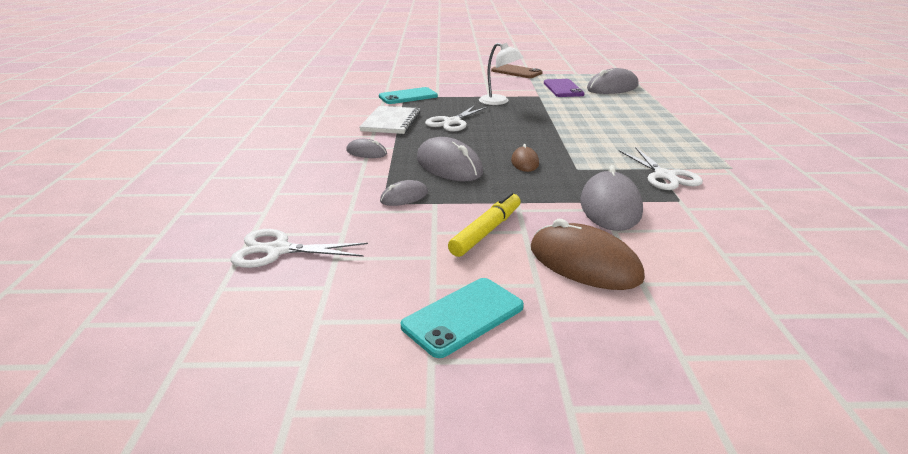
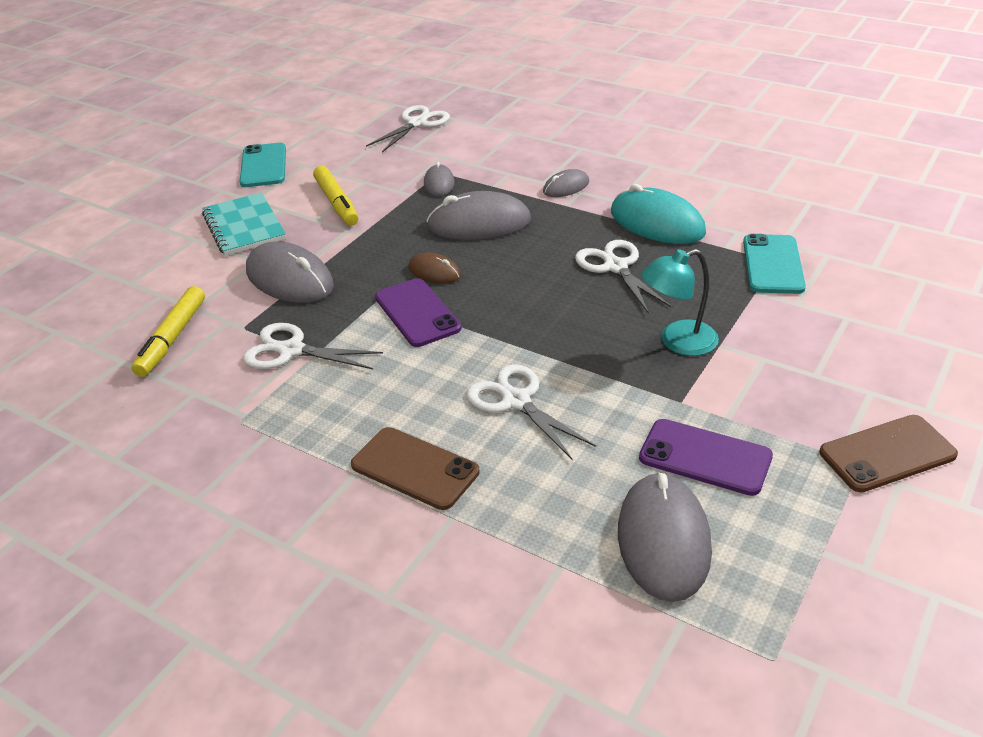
camera: 125 degrees right, 10 degrees up
(391, 122) = (657, 223): white notebook -> turquoise mouse
(499, 102) = (678, 342): white lamp -> turquoise lamp
(571, 154) = (417, 313): none -> purple phone
(584, 263) = (244, 226): brown mouse -> turquoise notebook
(592, 118) = (516, 401): none -> white scissors
(666, 124) = (415, 468): none -> brown phone
(739, 220) = (172, 338): none -> yellow marker

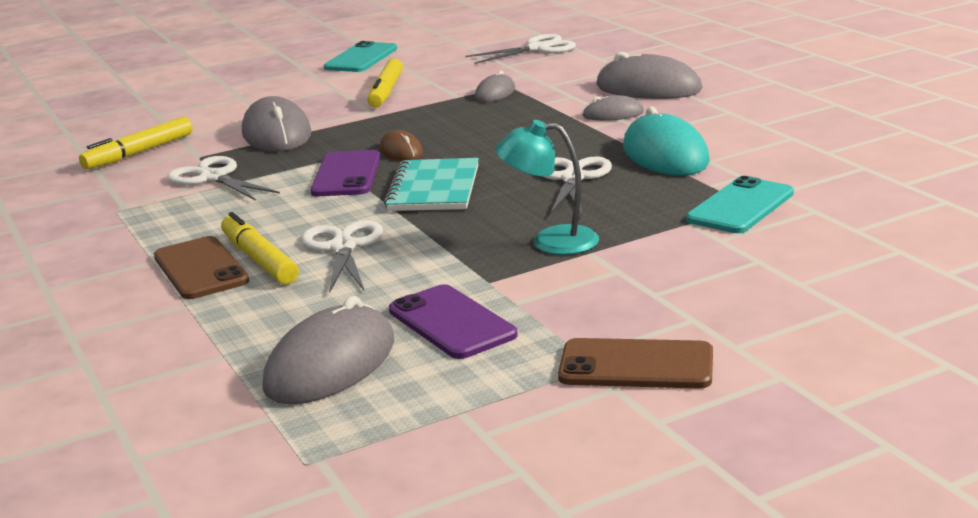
camera: 30 degrees right, 15 degrees down
(244, 226) = (289, 95): turquoise notebook -> turquoise notebook (434, 189)
(457, 439) = (259, 260): none -> yellow marker
(479, 223) = (490, 126): grey mouse -> grey mouse (648, 88)

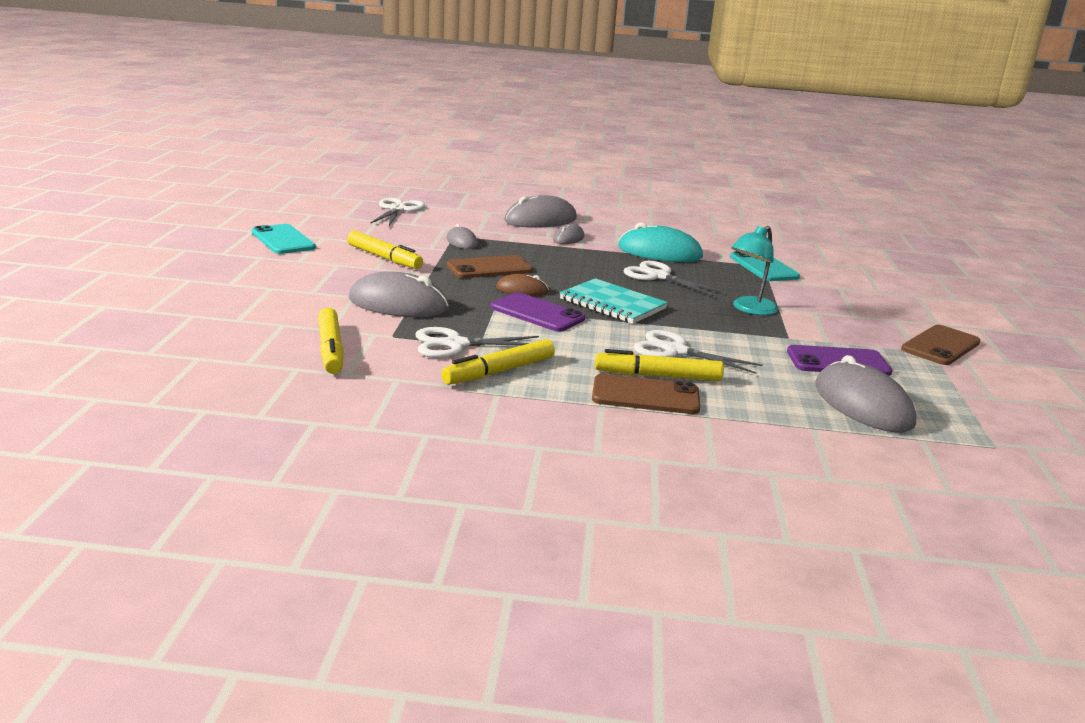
camera: 60 degrees left, 0 degrees up
(175, 208) = (499, 371): none -> yellow marker
(439, 124) = (489, 268): none -> brown phone

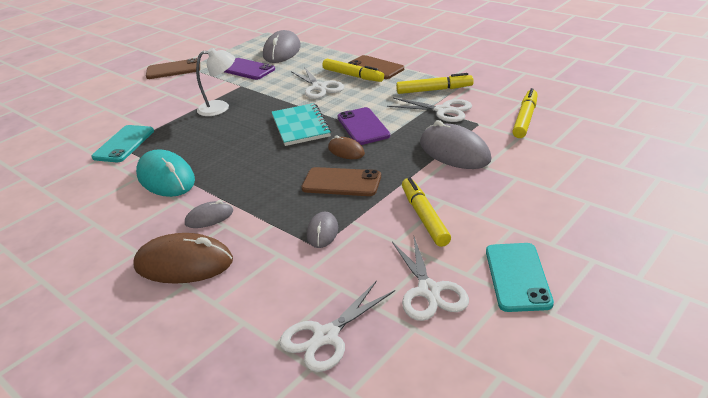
camera: 140 degrees left, 10 degrees up
(540, 220) = (184, 263): grey mouse -> brown mouse
(658, 276) = (221, 148): white scissors -> white scissors (429, 291)
(749, 309) = (220, 107): turquoise lamp -> white lamp

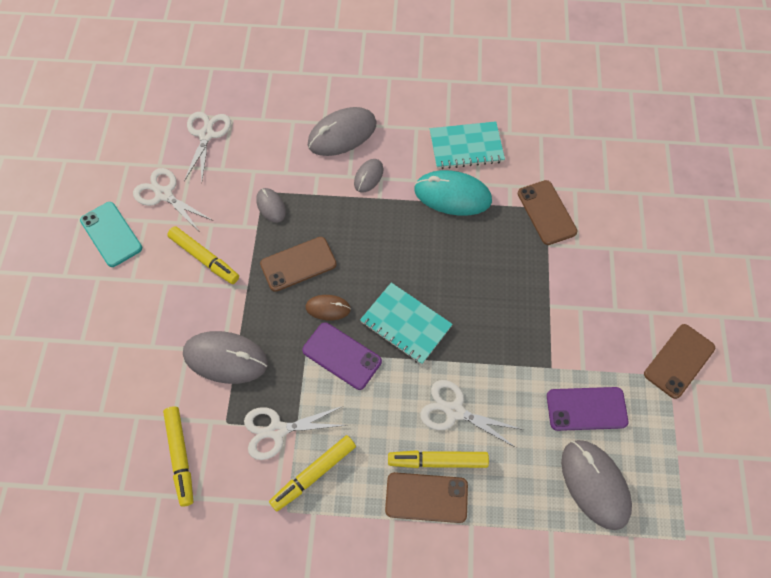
camera: 140 degrees right, 30 degrees up
(103, 204) = (466, 147): none -> turquoise notebook
(124, 144) = (546, 212): turquoise phone -> brown phone
(184, 263) = (342, 134): brown mouse -> grey mouse
(220, 107) = (524, 313): white lamp -> none

